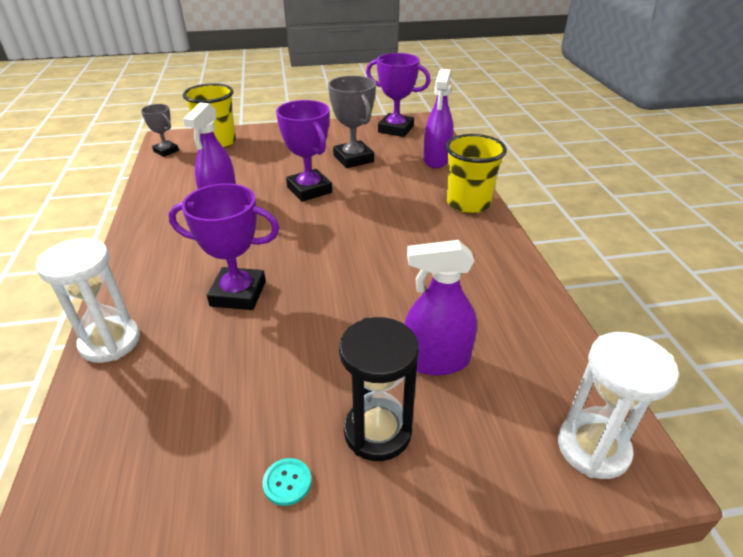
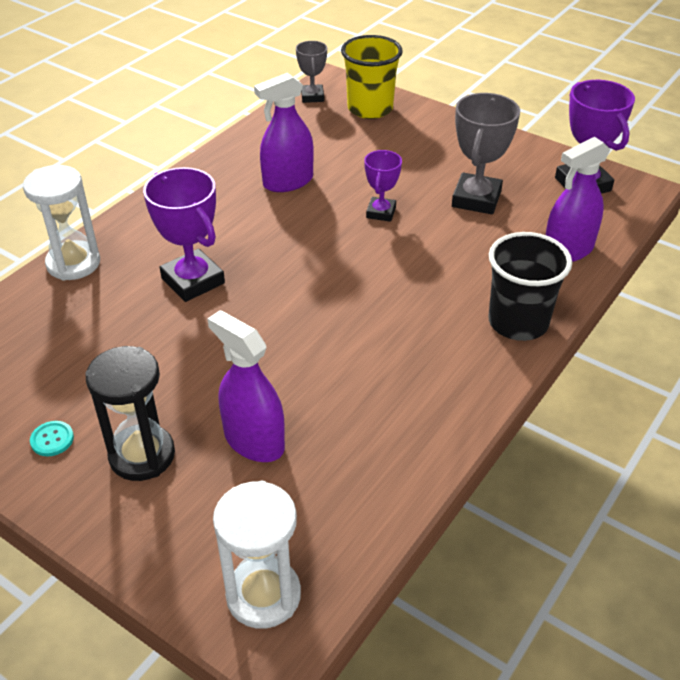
camera: 45 degrees right, 5 degrees up
(309, 190) = (381, 212): purple trophy -> purple trophy, size x0.60
(468, 203) = (518, 322): yellow cup -> black cup

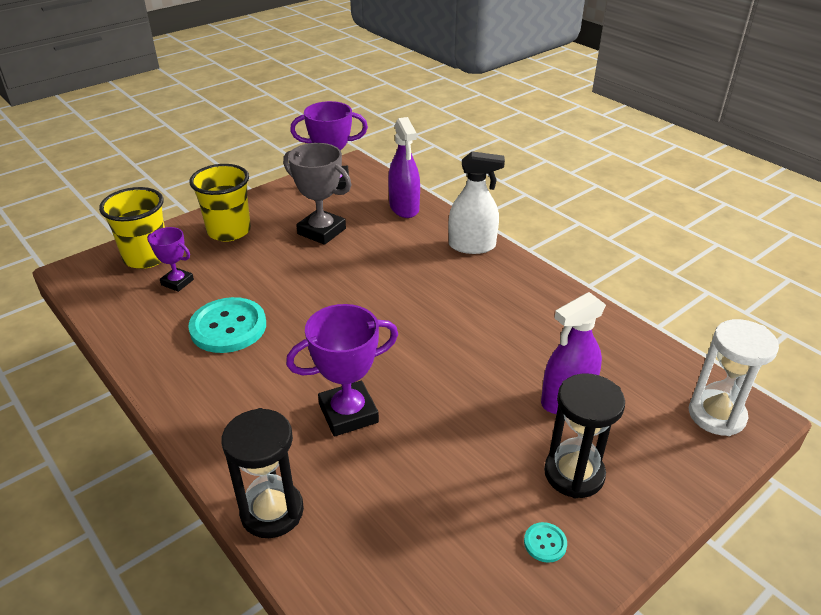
camera: 75 degrees left, 5 degrees down
(73, 263) = (272, 511): white hourglass -> black hourglass
(288, 182) = (228, 327): purple spray bottle -> turquoise button
(312, 97) = (92, 288): grey trophy -> none
(381, 212) = (310, 281): purple trophy -> purple trophy (177, 282)
(439, 141) = (229, 231): none -> yellow cup
(518, 322) = (472, 246): black cup -> white spray bottle

